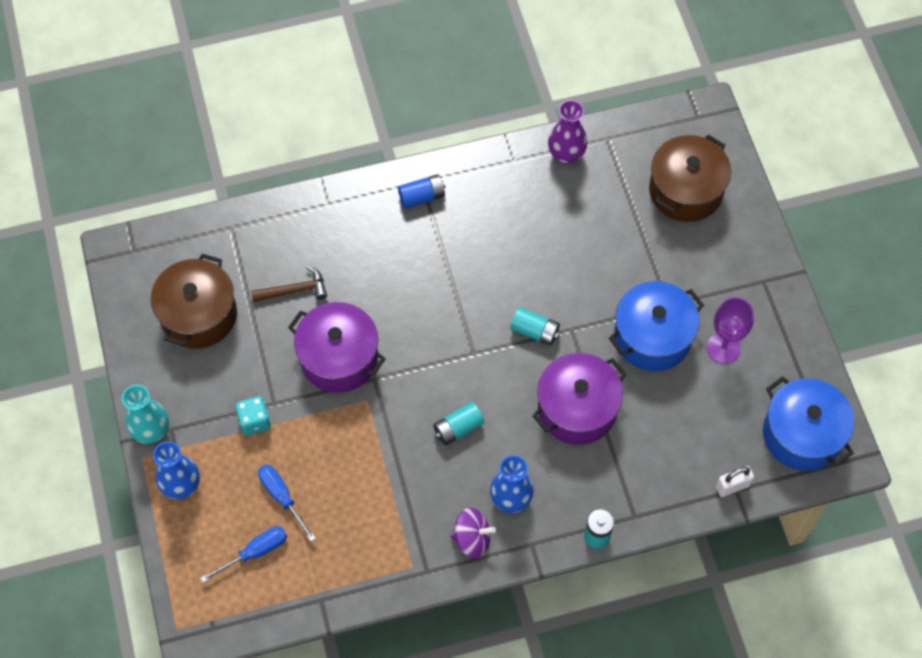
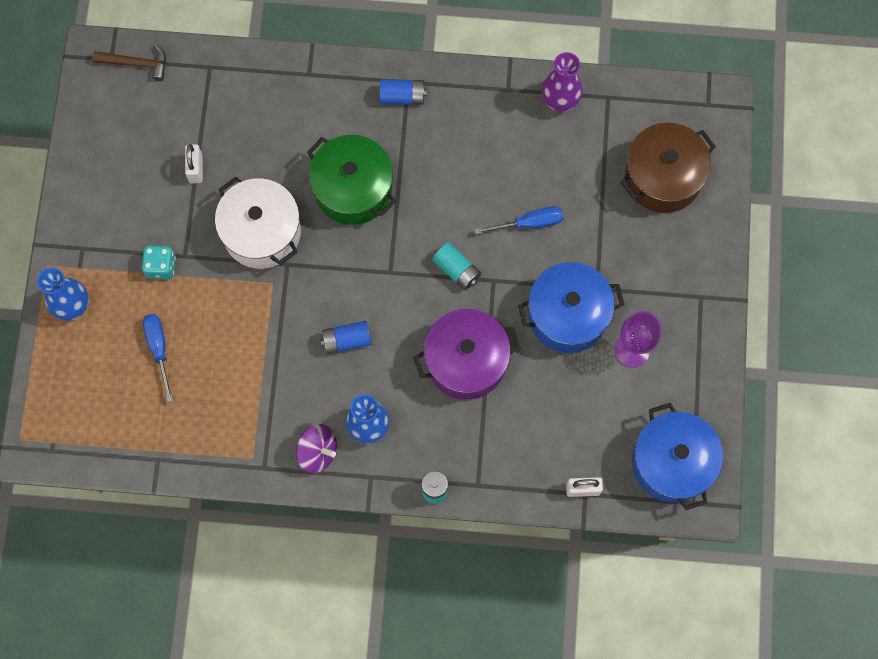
camera: 20 degrees right, 10 degrees up
(151, 431) = (64, 243): turquoise vase -> none
(198, 315) = (148, 144): brown pot -> none
(253, 322) = (196, 169): none -> white padlock
(255, 552) = (115, 393): blue screwdriver -> blue screwdriver (529, 223)
(294, 290) = (246, 150): brown hammer -> brown hammer (137, 63)
(339, 358) = (262, 232): purple pot -> white pot
(409, 292) = (353, 189): none -> green pot
(458, 428) = (346, 340): turquoise battery -> blue battery

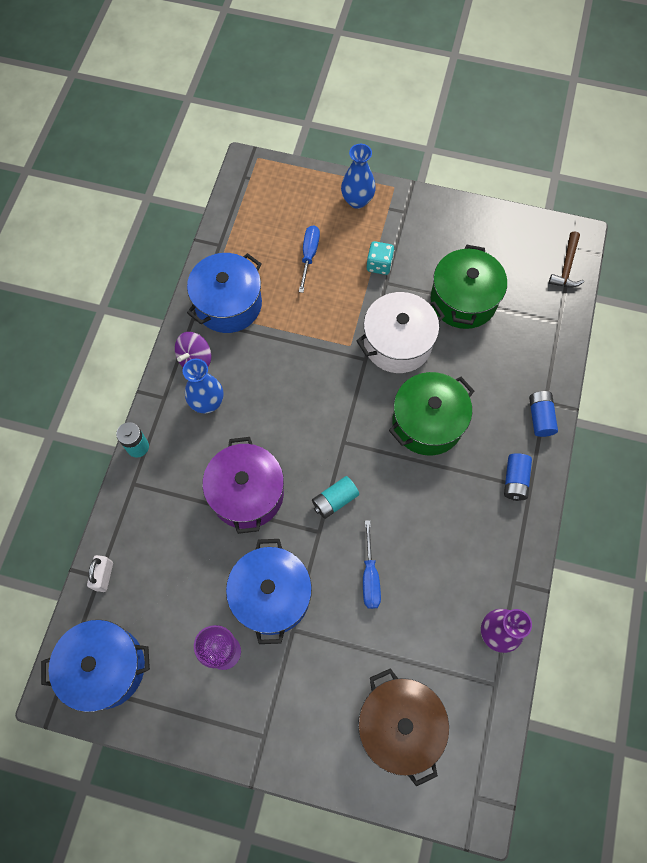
camera: 100 degrees right, 5 degrees down
(159, 349) = (309, 255): blue screwdriver -> blue screwdriver turned 75 degrees counterclockwise
(196, 169) = (463, 300): white padlock -> green pot
(239, 430) = (228, 304): none -> blue pot
(346, 340) = (287, 396): blue battery -> blue battery (540, 417)

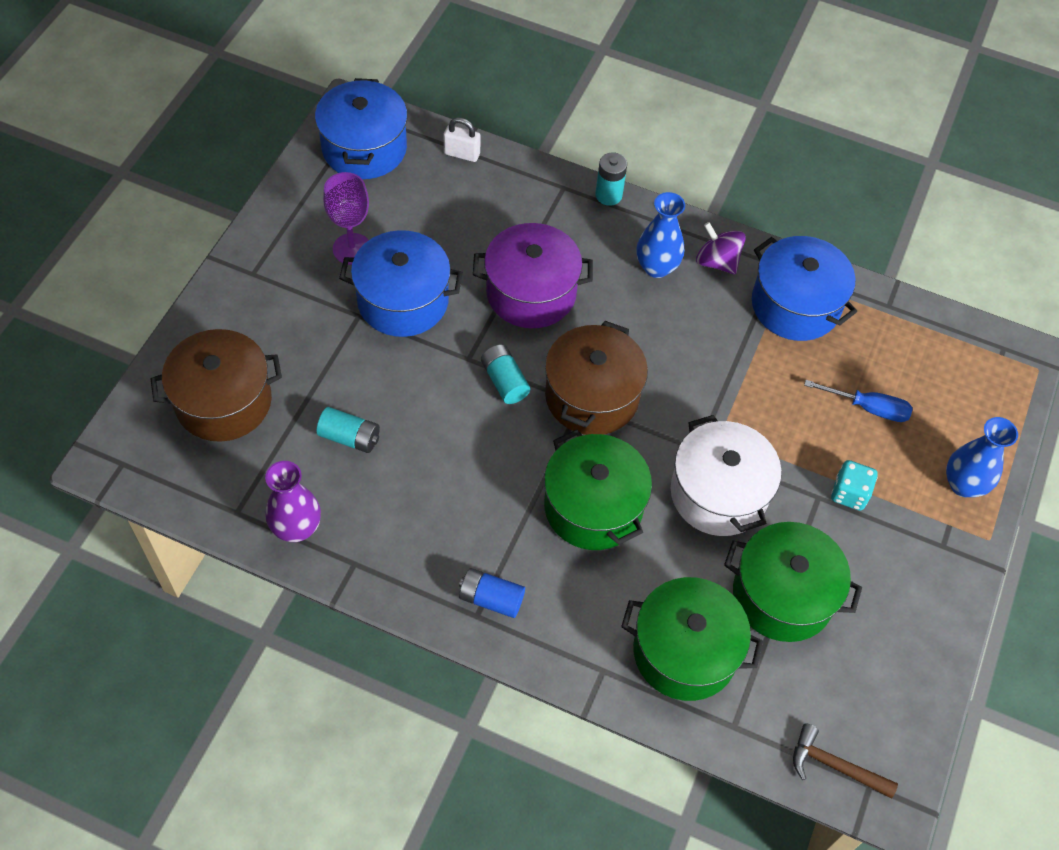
camera: 95 degrees right, 10 degrees down
(335, 435) = (592, 396): none -> brown pot
(370, 576) = (401, 402): blue screwdriver -> none
(410, 610) = (349, 437): none -> turquoise battery
(518, 354) = (685, 651): none -> green pot
(540, 417) = (579, 656): blue battery -> none

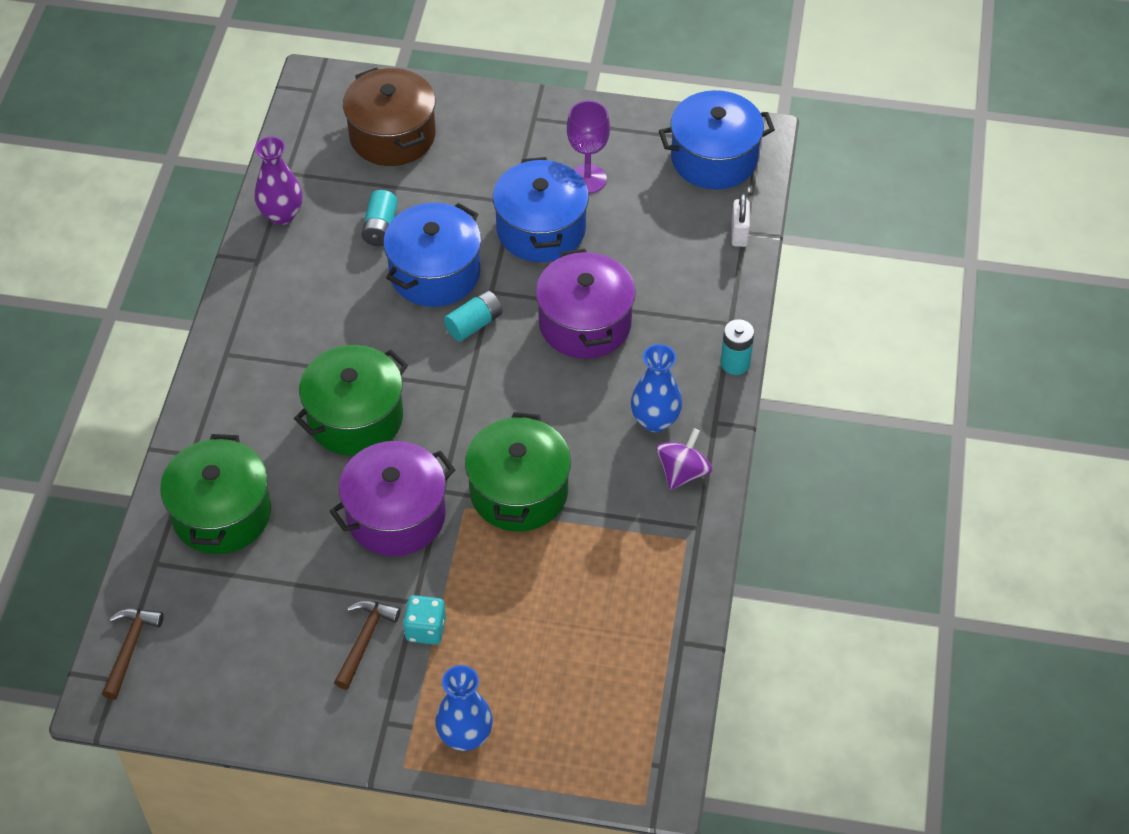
camera: 80 degrees right, 5 degrees down
(491, 599) = (244, 361): blue battery -> none
(592, 396) = (478, 394): brown pot -> none
(718, 493) = (396, 515): white pot -> purple pot
(782, 595) = (296, 584): green pot -> green pot (519, 491)
(795, 305) = (650, 552): blue pot -> blue pot (435, 273)
(854, 546) = (364, 640): none -> brown hammer
(868, 408) = (536, 635): blue screwdriver -> none

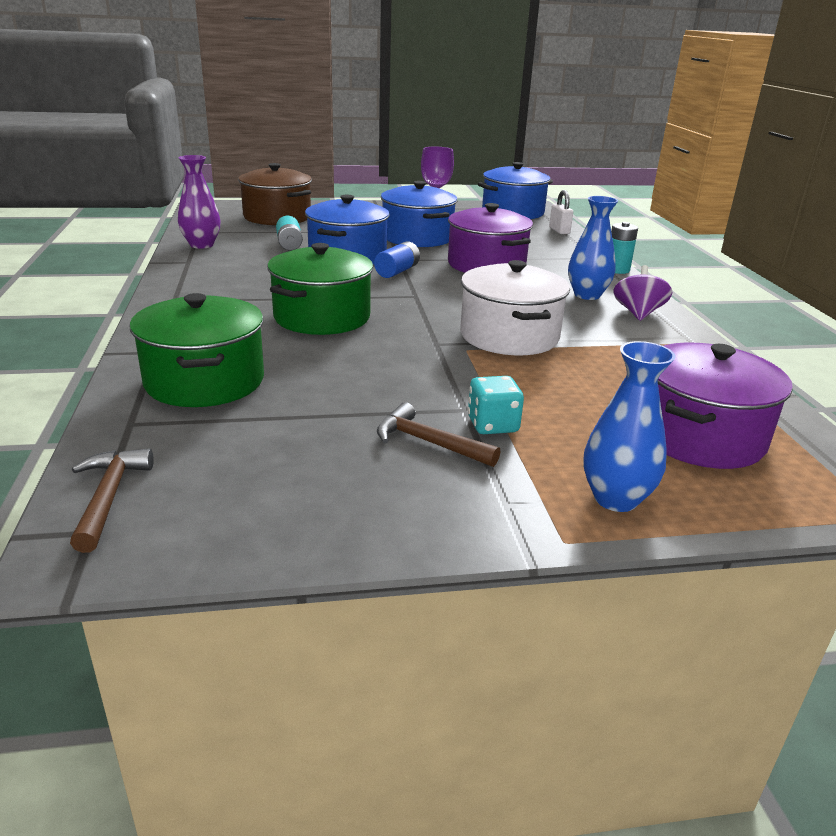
camera: 20 degrees left, 25 degrees down
(364, 640) = (428, 443): brown hammer -> brown hammer turned 60 degrees counterclockwise
(396, 515) = (401, 361): purple pot -> purple pot (699, 436)
(474, 324) = (397, 271): turquoise battery -> blue battery
(519, 491) = (509, 336): green pot -> white pot

